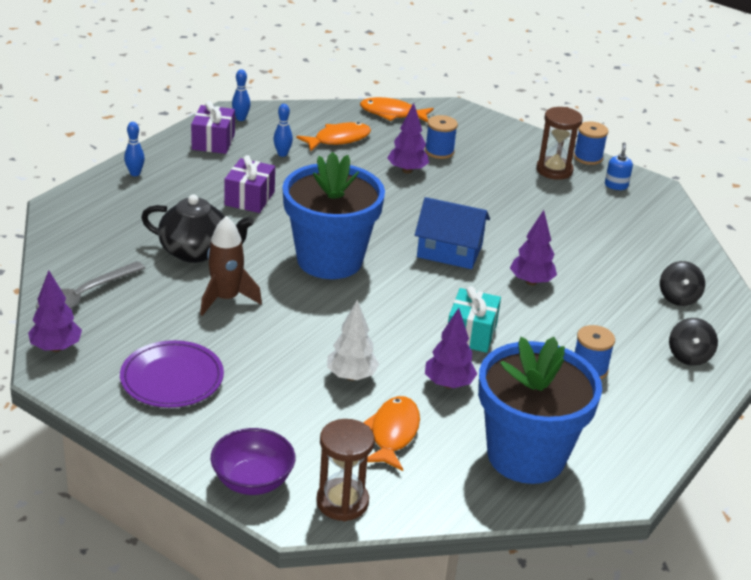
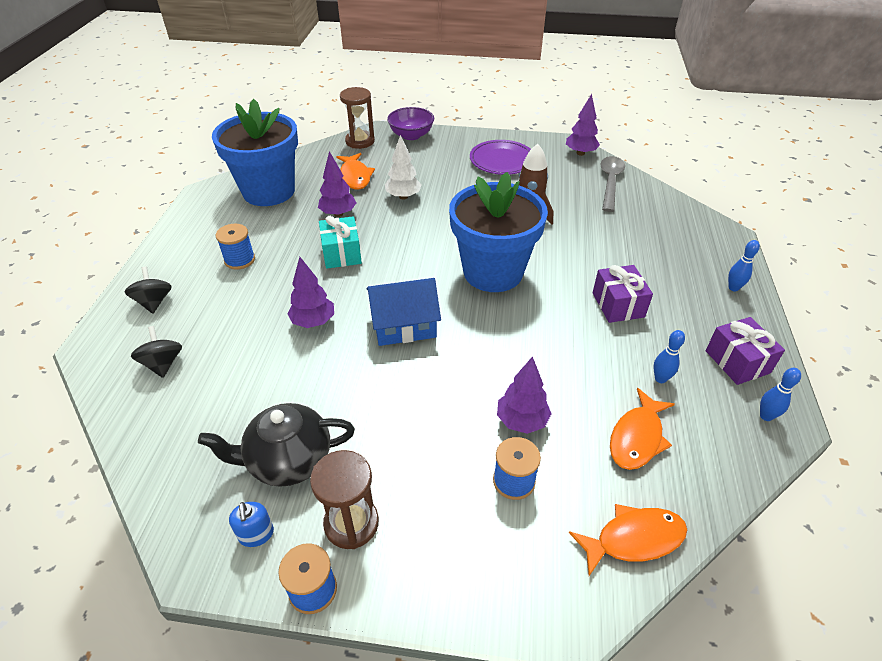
camera: 155 degrees right, 10 degrees up
(196, 252) = (590, 238): black teapot -> black teapot (288, 460)

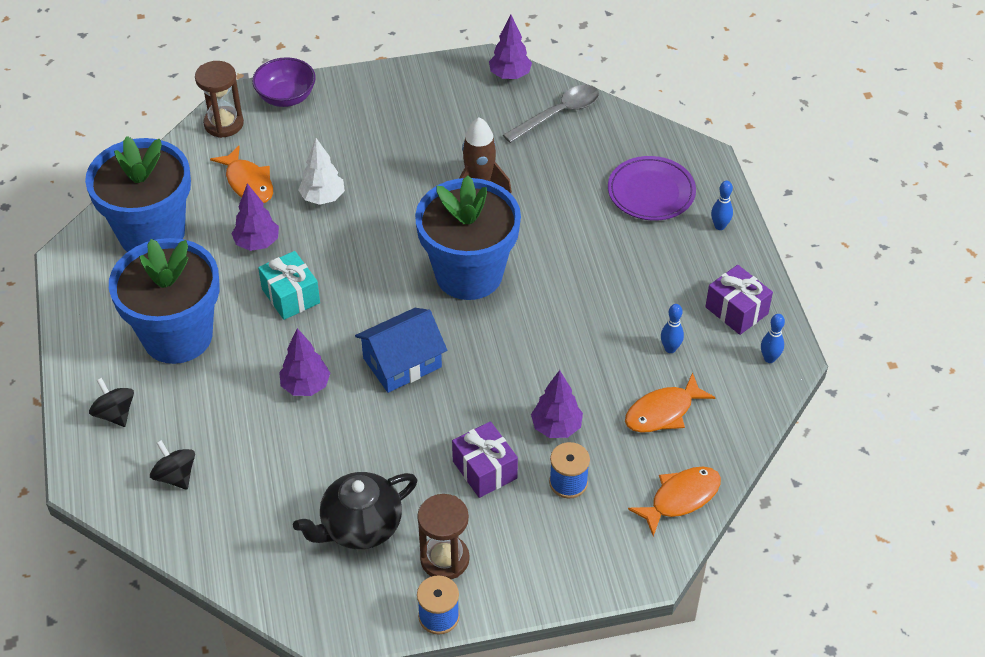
camera: 20 degrees left, 5 degrees up
(239, 260) = (177, 336): blue spool -> blue flower pot
(256, 534) = (368, 593): blue soap dispenser -> none
(502, 160) = (419, 111): purple plate -> purple plate (651, 192)
(610, 182) = (558, 114): grey spoon -> grey spoon turned 60 degrees clockwise
(618, 305) = (610, 278): purple gift -> purple gift (484, 470)
(637, 437) = (663, 412): orange fish -> orange fish turned 45 degrees clockwise

